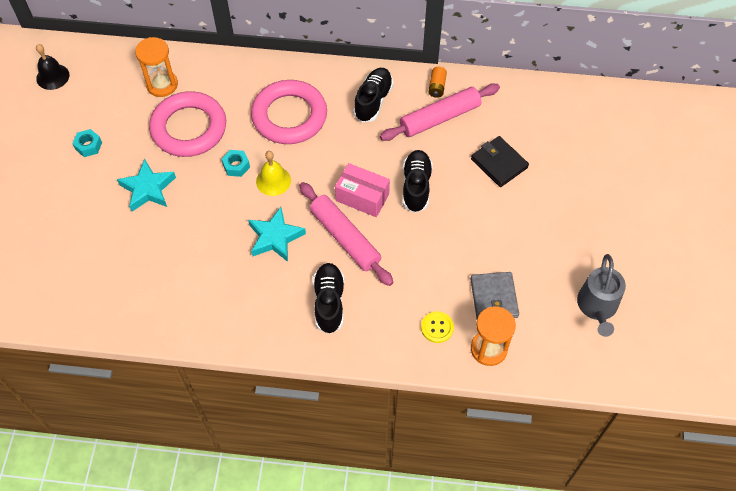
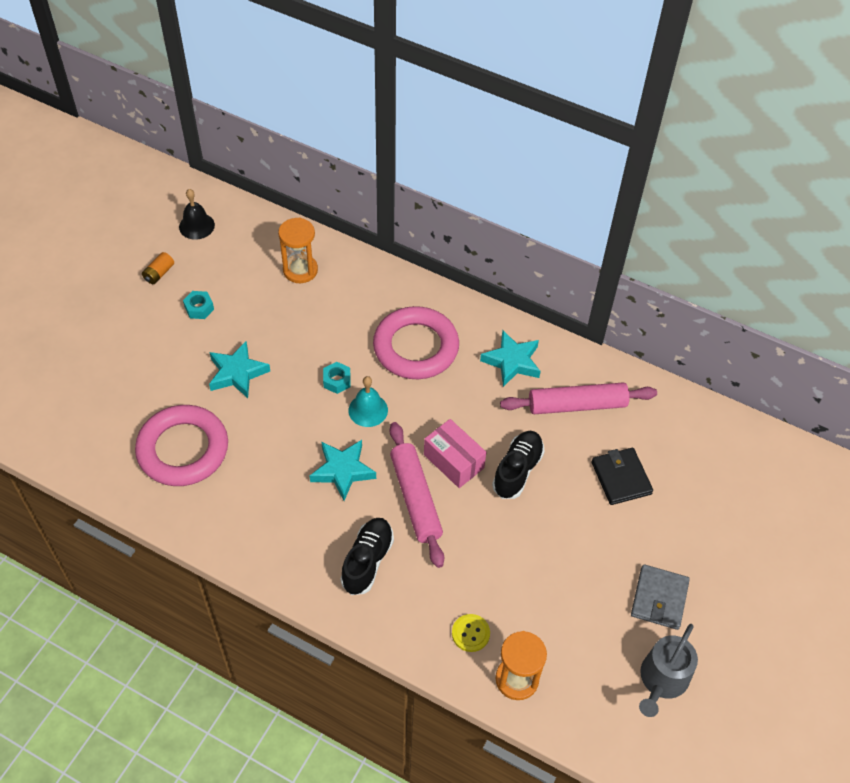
camera: 20 degrees right, 5 degrees down
(189, 128) = (307, 324): pink ring -> pink ring (183, 449)
(273, 181) = (368, 410): yellow bell -> turquoise bell
(373, 101) = (512, 361): black shoe -> turquoise star
(437, 87) = (589, 370): orange battery -> orange battery (159, 273)
(494, 298) = (548, 625): grey wallet -> grey wallet (659, 598)

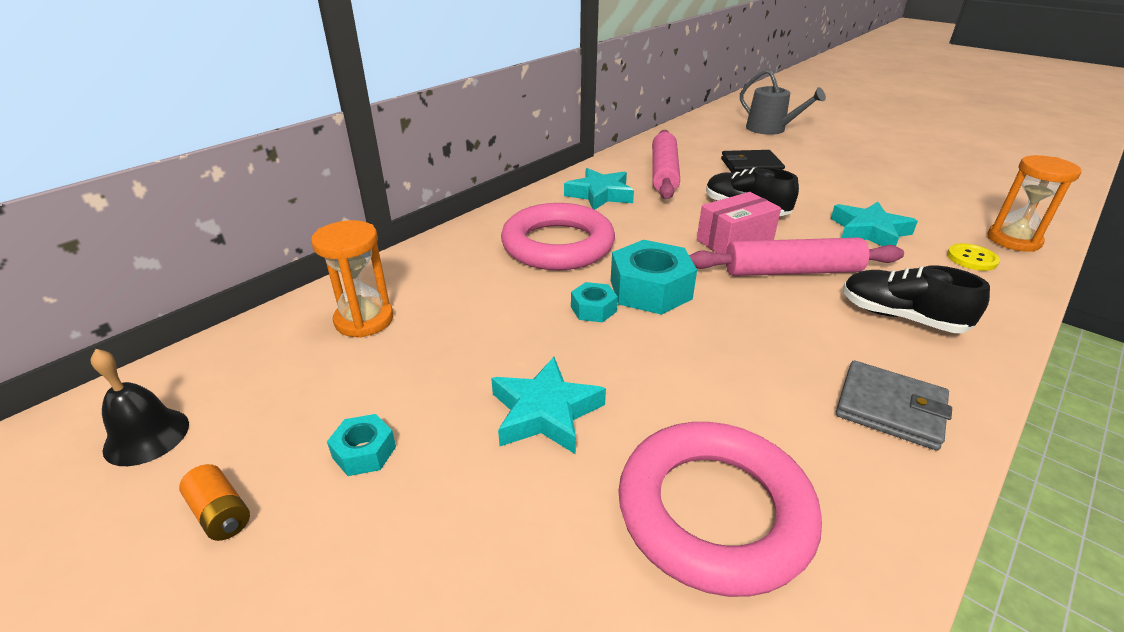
camera: 75 degrees left, 20 degrees down
(343, 471) = (754, 321): turquoise star -> turquoise star (869, 231)
(368, 410) = (650, 289): turquoise bell -> turquoise nut
(659, 598) = (880, 168): grey wallet -> grey wallet (890, 408)
(662, 680) = (965, 178): grey watering can -> grey watering can (770, 129)

